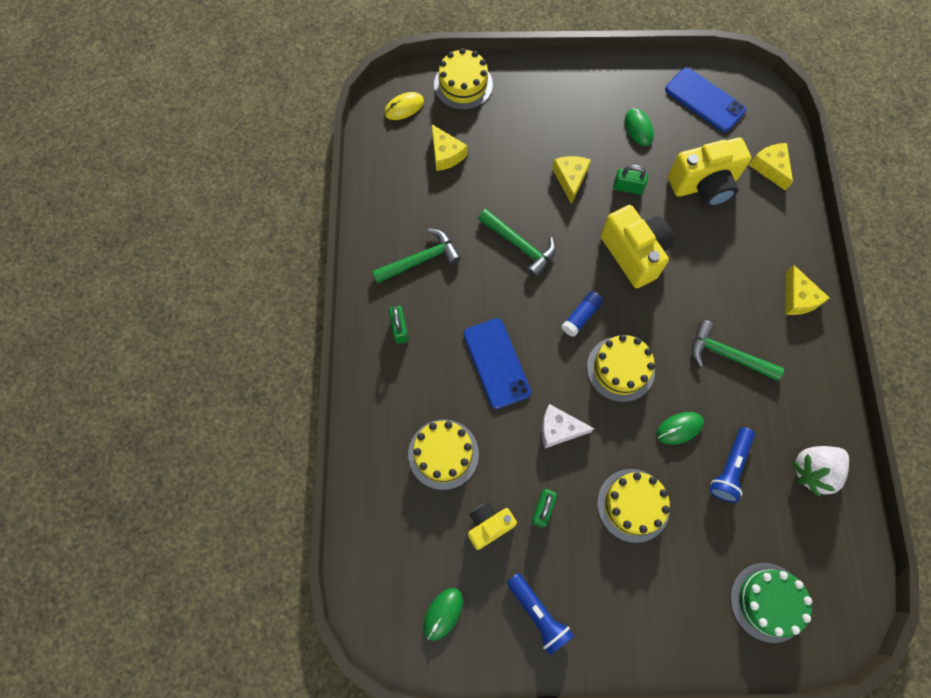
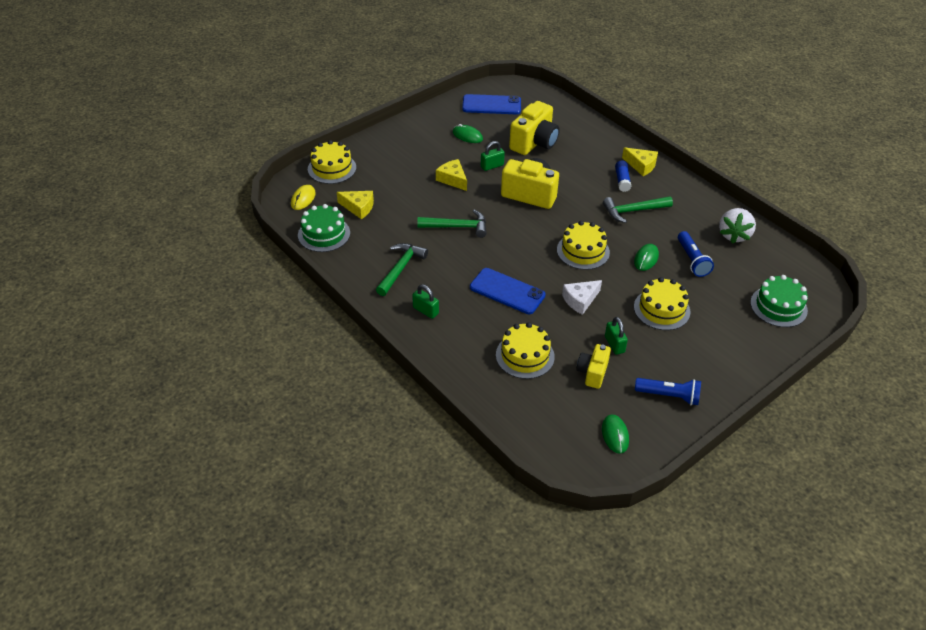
camera: 40 degrees left, 25 degrees down
(386, 166) = (324, 234): none -> green cake
(581, 316) = (532, 240): blue glue stick -> blue glue stick (622, 180)
(770, 168) = (562, 117): yellow cheese -> none

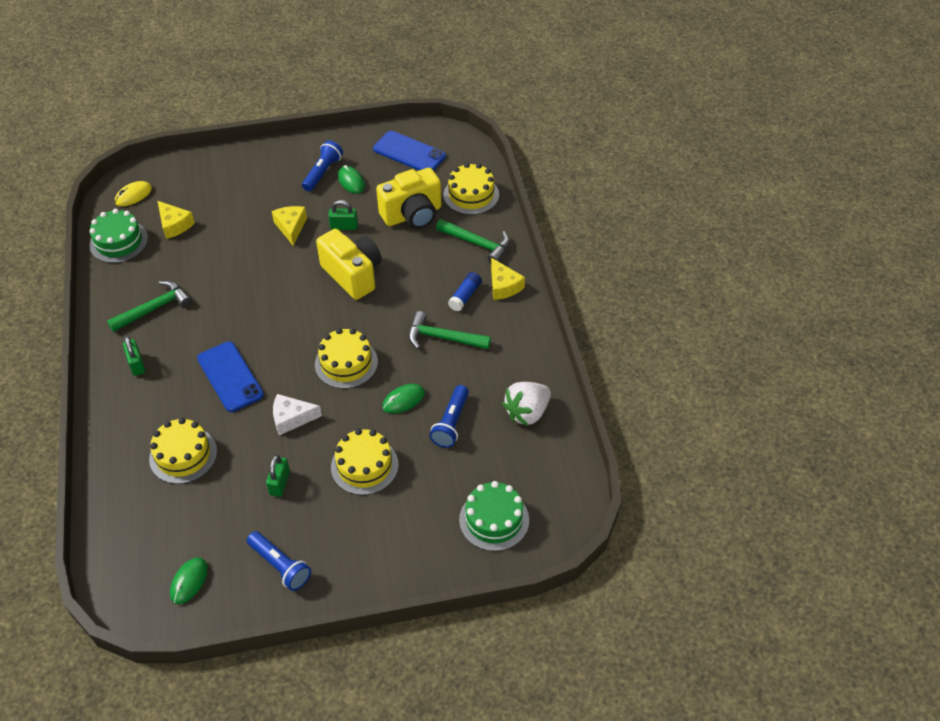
camera: 30 degrees right, 5 degrees up
(332, 168) = (188, 171): yellow cake -> yellow cake (471, 195)
(440, 137) = (323, 172): none -> blue flashlight
(457, 227) = (247, 284): green hammer -> green hammer (477, 244)
(592, 373) = (229, 504): yellow camera -> none

